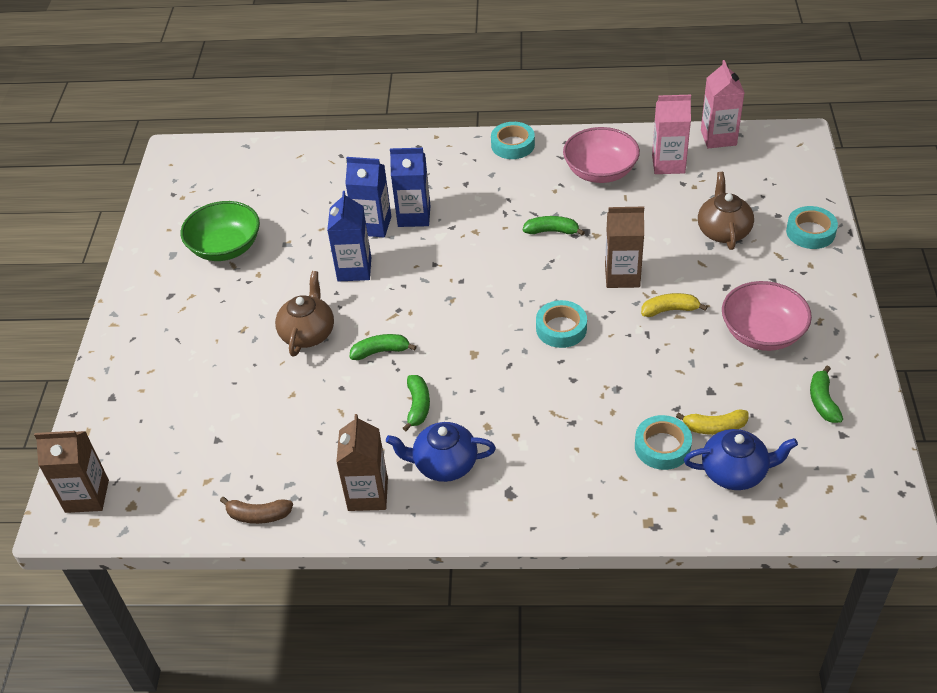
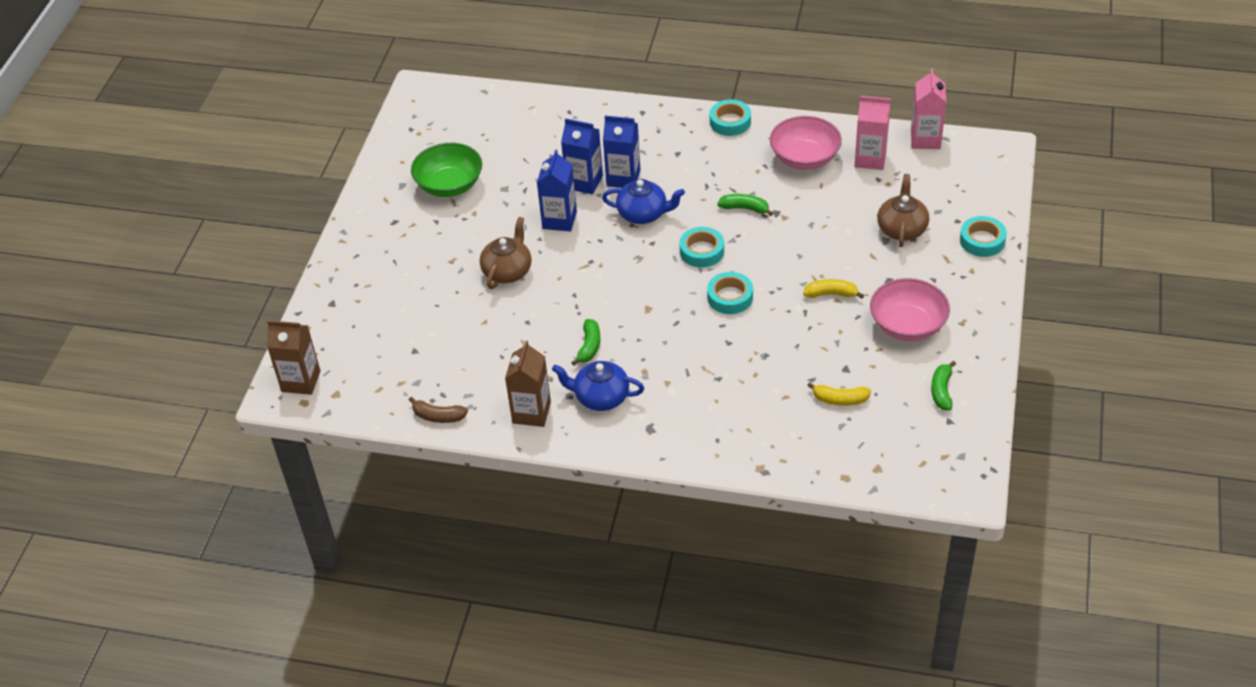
camera: 10 degrees right, 0 degrees up
(381, 351) = (567, 295): green banana -> none
(622, 276) = (797, 258): brown carton -> none
(662, 447) = (790, 409): turquoise tape -> turquoise tape (702, 251)
(735, 472) = (846, 438): blue teapot -> blue teapot (643, 214)

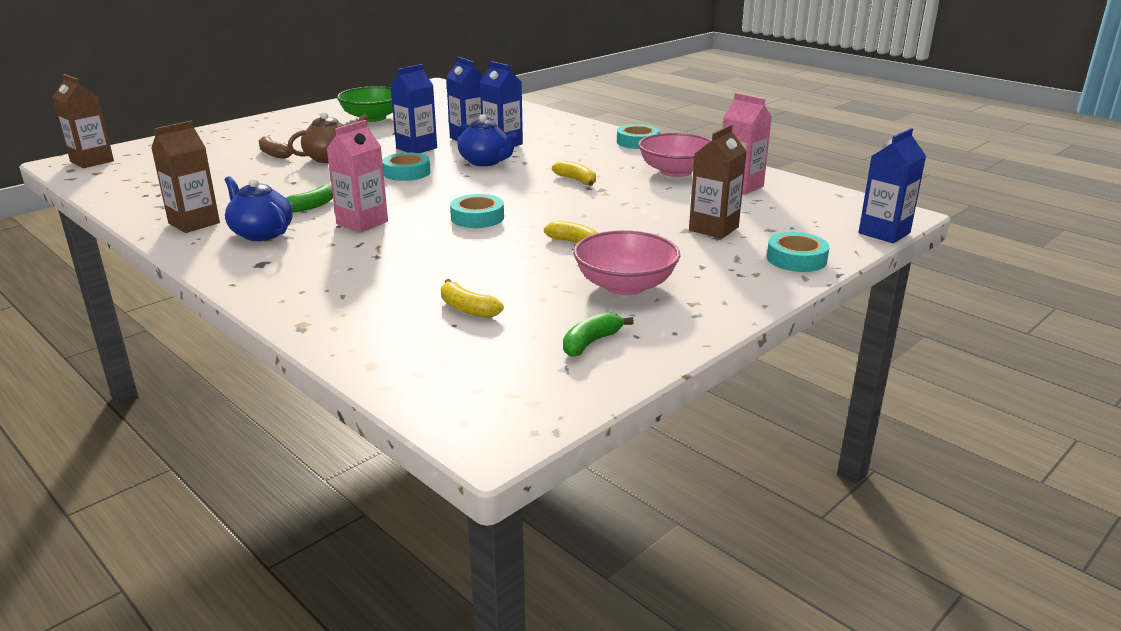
camera: 30 degrees right, 20 degrees down
(438, 416) = (130, 203): brown banana -> brown banana (274, 154)
(702, 251) = (499, 189): turquoise tape -> turquoise tape (406, 172)
(745, 208) = (577, 180): green banana -> yellow banana
(902, 229) = (713, 229): brown teapot -> brown carton
(925, 139) = (815, 190): pink carton -> pink carton (362, 223)
(1011, 179) = (884, 233): none -> blue carton

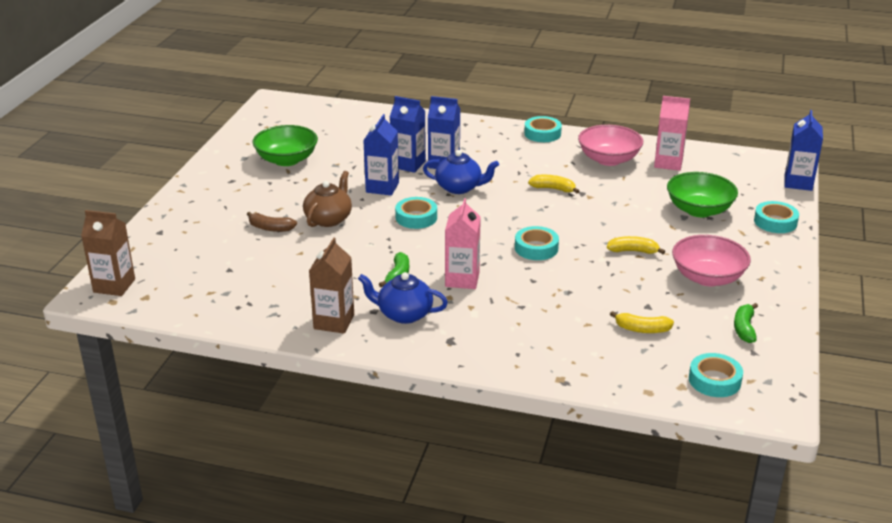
camera: 30 degrees left, 5 degrees up
(467, 380) = (714, 380): none -> turquoise tape
(713, 229) = (699, 210): brown carton -> green bowl

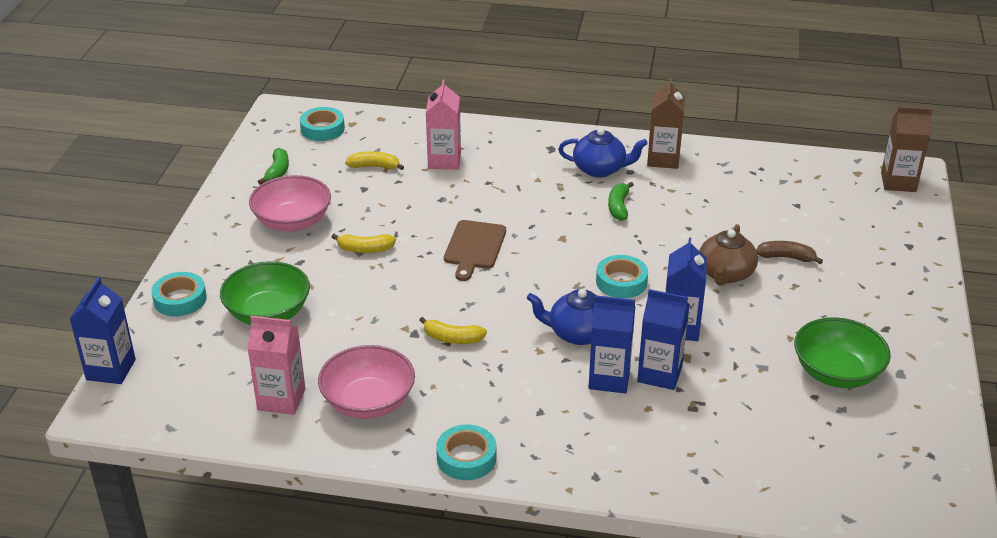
camera: 175 degrees right, 5 degrees up
(462, 279) = (551, 206): pink carton -> pink carton (444, 161)
(536, 248) = (474, 247): turquoise tape -> brown cutting board

